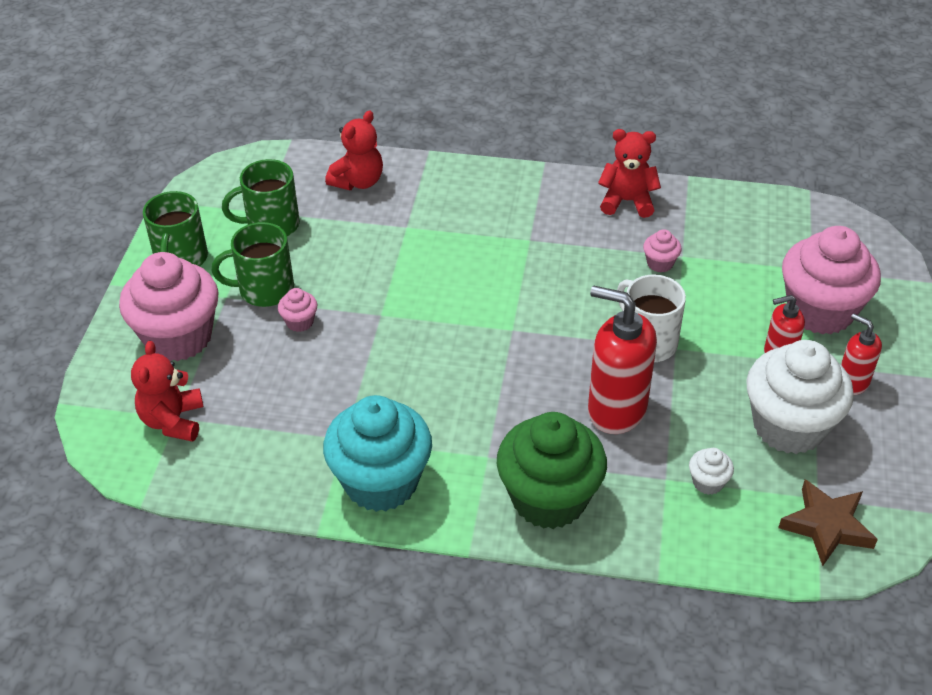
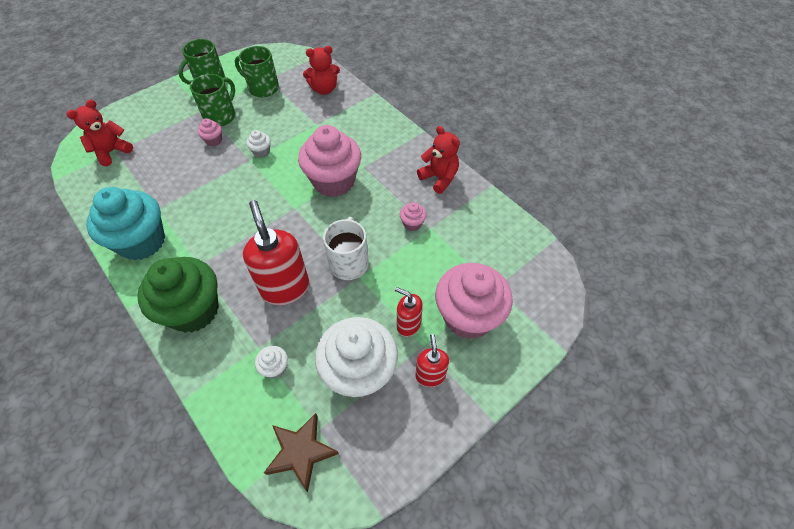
camera: 40 degrees right, 10 degrees up
(178, 337) = (163, 116): pink cupcake -> pink cupcake (333, 181)
(264, 290) = (220, 116): green mug -> green mug turned 90 degrees clockwise
(383, 297) = (261, 152): none -> white cupcake

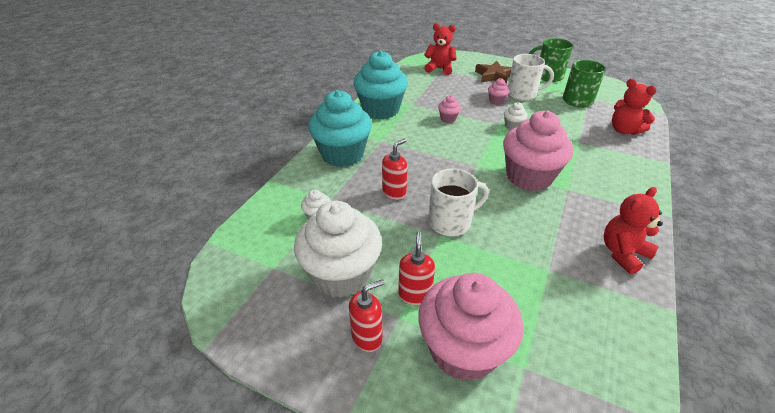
camera: 65 degrees right, 15 degrees down
(193, 310) = (342, 154): green cupcake -> turquoise cupcake
(220, 116) = (522, 94): green mug -> white mug
(285, 288) = (394, 192): red soap dispenser -> red soap dispenser, size x0.55
(301, 452) = (249, 263): brown star -> brown star (494, 76)
(412, 224) = (538, 252): pink cupcake -> pink cupcake (448, 118)
(439, 178) = (622, 253): red teddy bear -> red teddy bear turned 150 degrees counterclockwise

